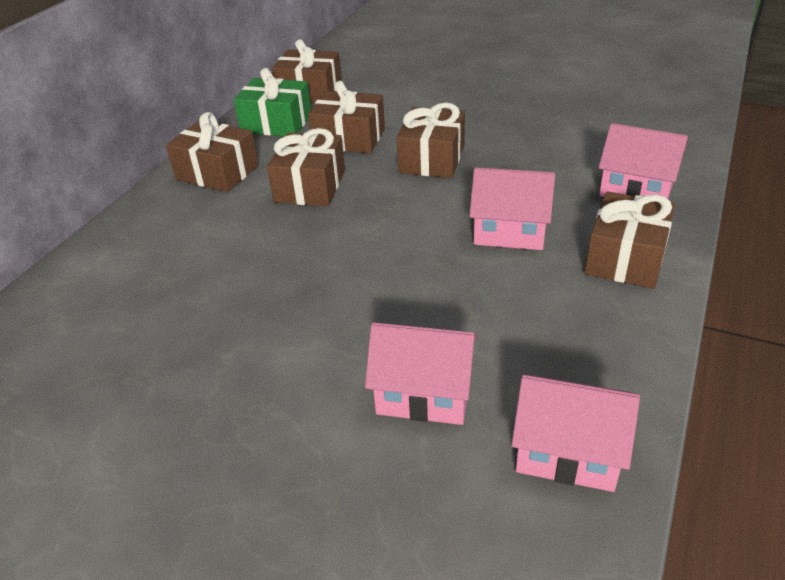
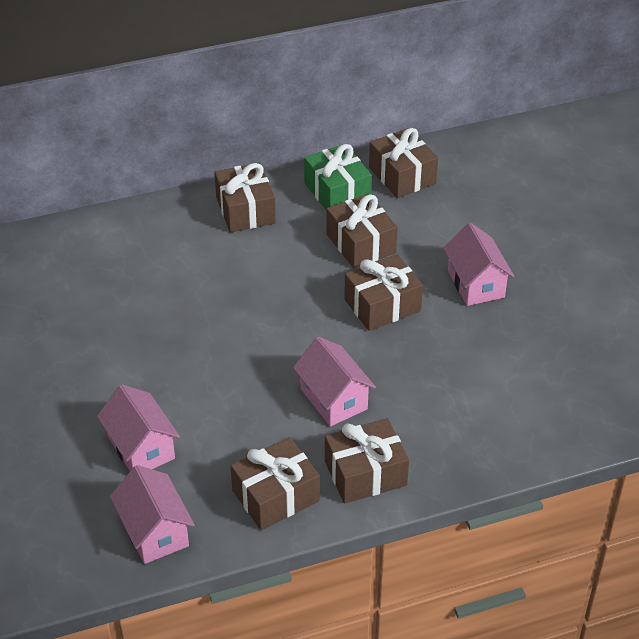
camera: 45 degrees right, 5 degrees up
(310, 186) = (280, 266): brown gift -> brown gift (276, 496)
(636, 190) = (462, 439): pink house -> pink house (475, 284)

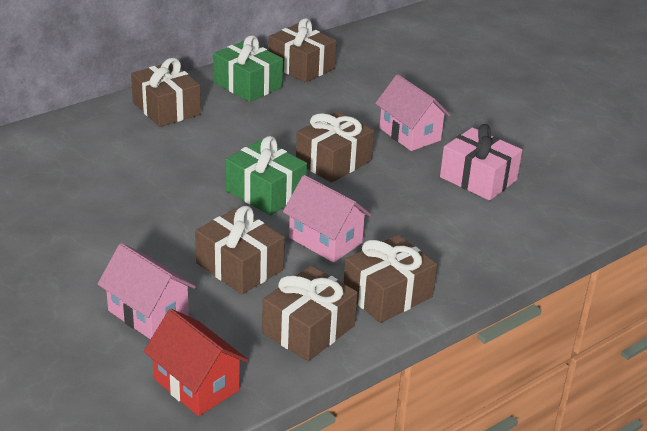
camera: 20 degrees left, 10 degrees down
(154, 532) = (196, 385): pink house -> red house
(300, 331) = (265, 192): none -> green gift
(360, 244) = (289, 119): brown gift -> brown gift (239, 266)
(520, 353) = (478, 179): none -> pink gift

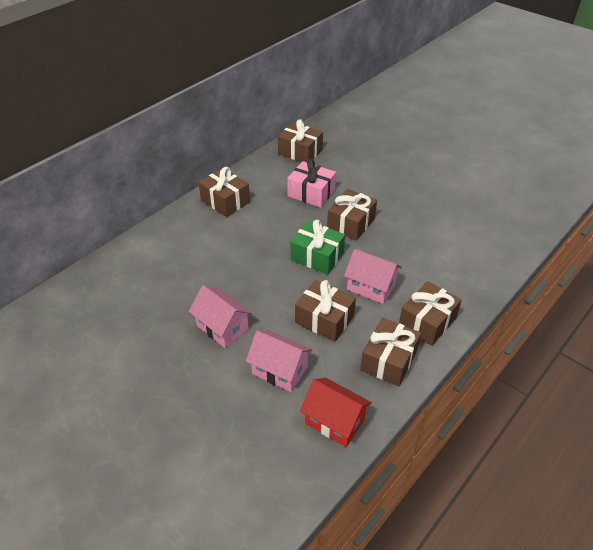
camera: 10 degrees left, 10 degrees up
(247, 85) = (271, 172): green gift -> none
(409, 134) = (390, 193): pink house -> pink house (222, 328)
(478, 179) = (446, 220): pink gift -> pink gift (311, 193)

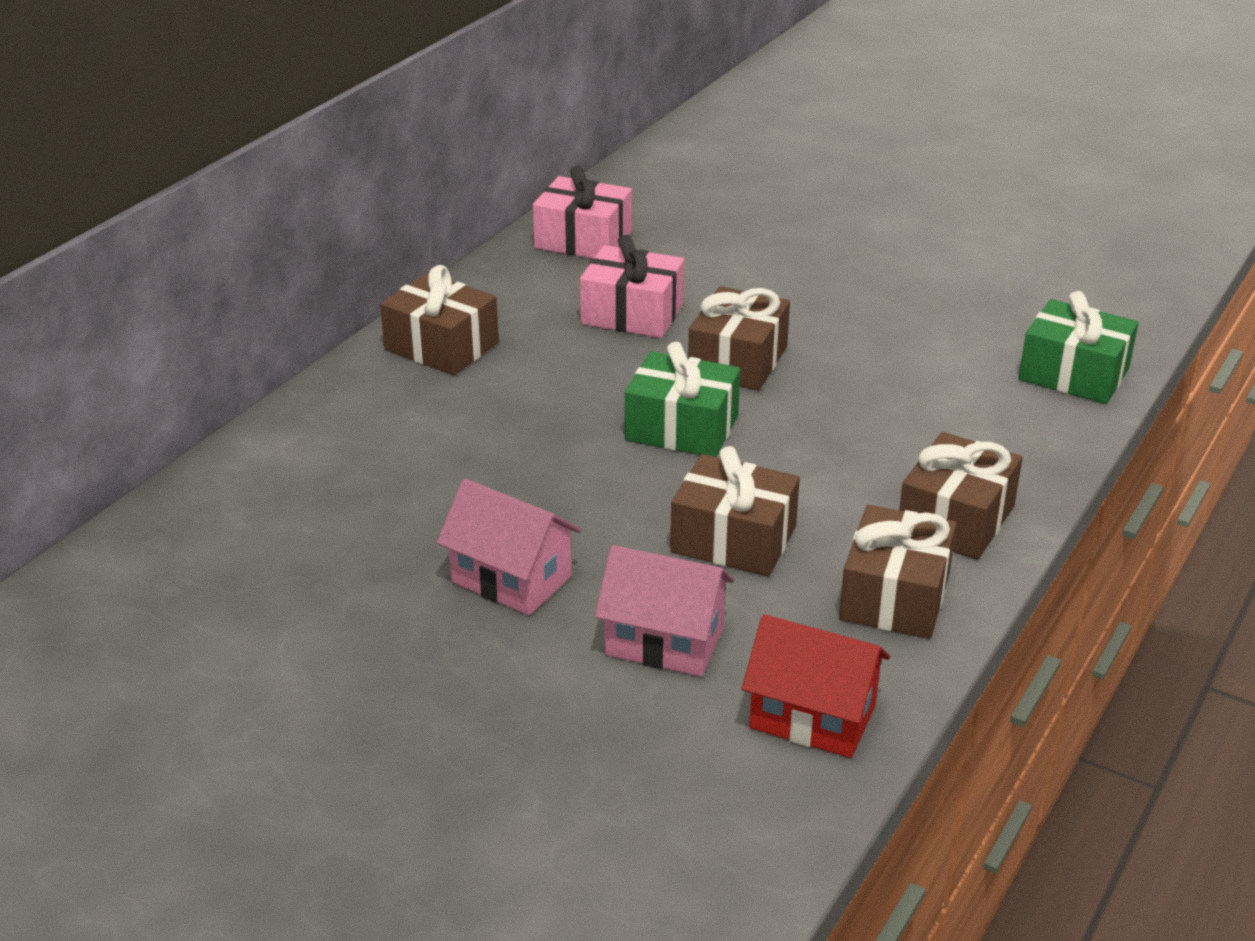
camera: 10 degrees left, 10 degrees down
(300, 152) = (583, 240): brown gift -> pink gift
(371, 287) = (816, 471): pink house -> none
(502, 248) = (1073, 374): none -> green gift

